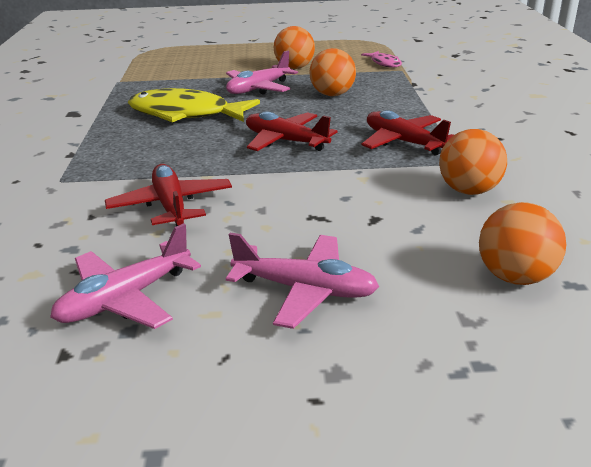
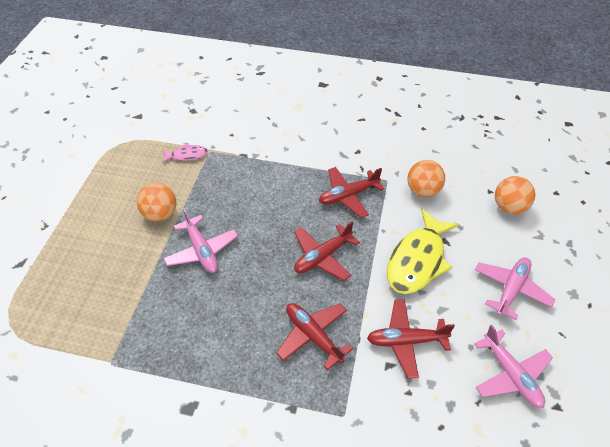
camera: 75 degrees left, 20 degrees up
(165, 151) = (313, 336): none -> red plane
(186, 114) = (237, 312): yellow fish -> yellow fish (418, 260)
(332, 95) = (242, 207): orange ball -> none

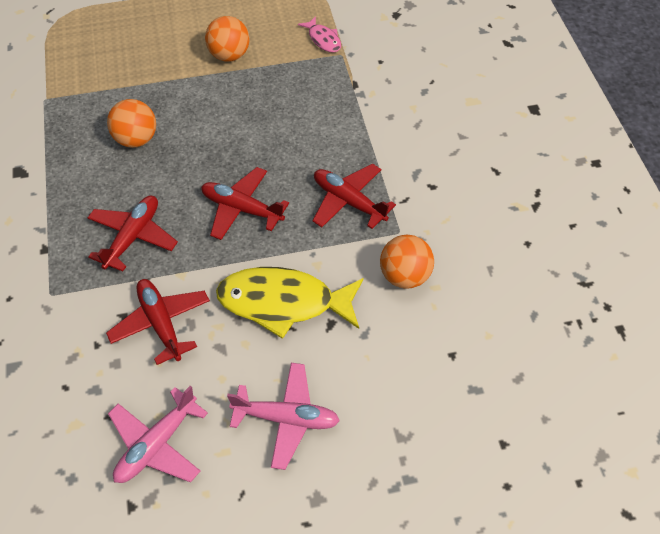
camera: 65 degrees right, 5 degrees up
(201, 250) = (199, 106): pink plane -> none
(509, 207) = (435, 386): orange ball -> orange ball (136, 139)

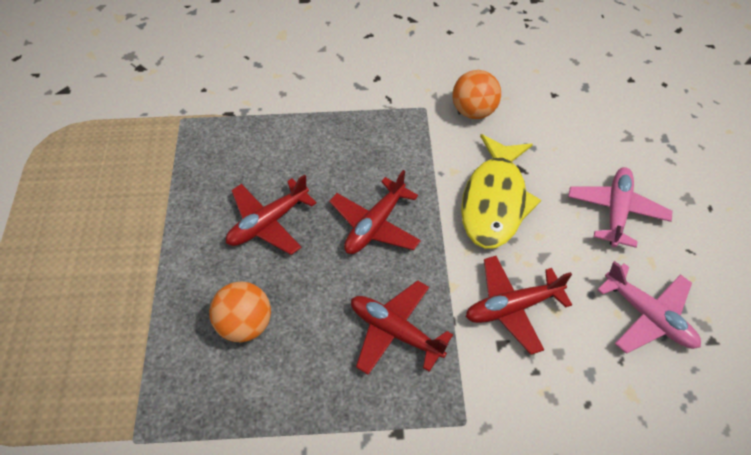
camera: 80 degrees left, 0 degrees up
(229, 55) = (138, 219): orange ball -> none
(323, 39) = (151, 130): pink fish -> none
(348, 201) = (383, 138): red plane -> red plane (268, 223)

